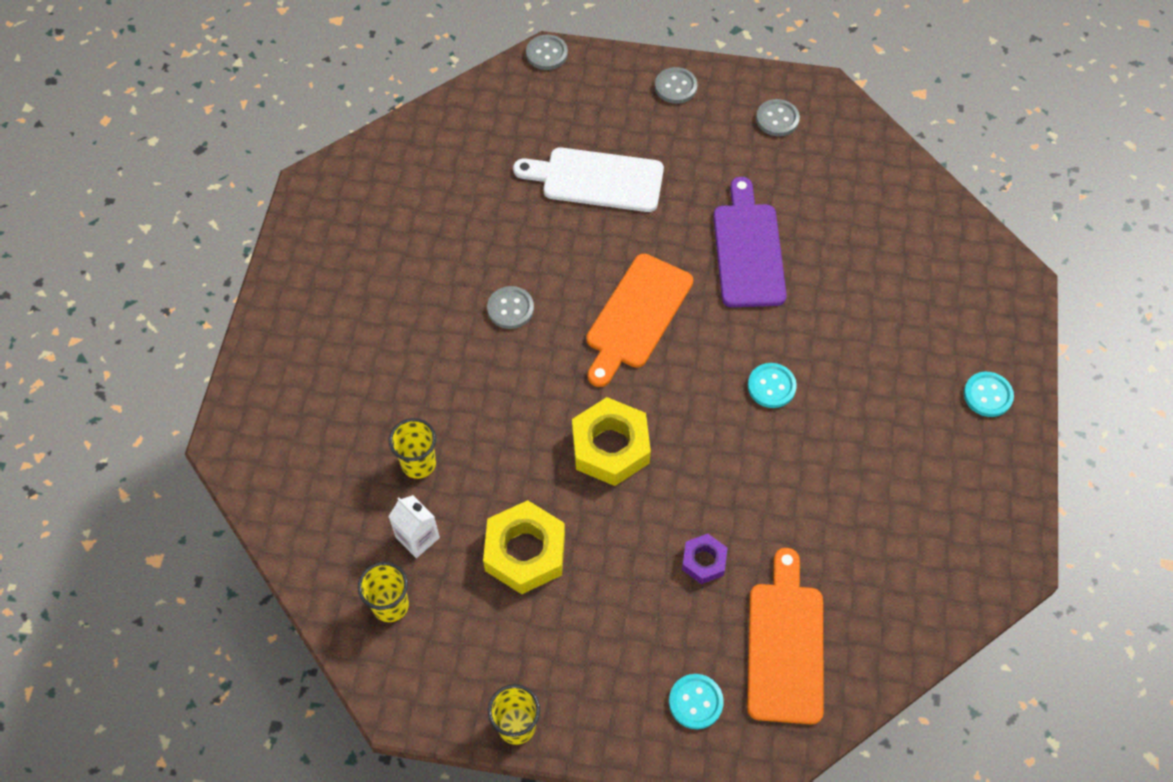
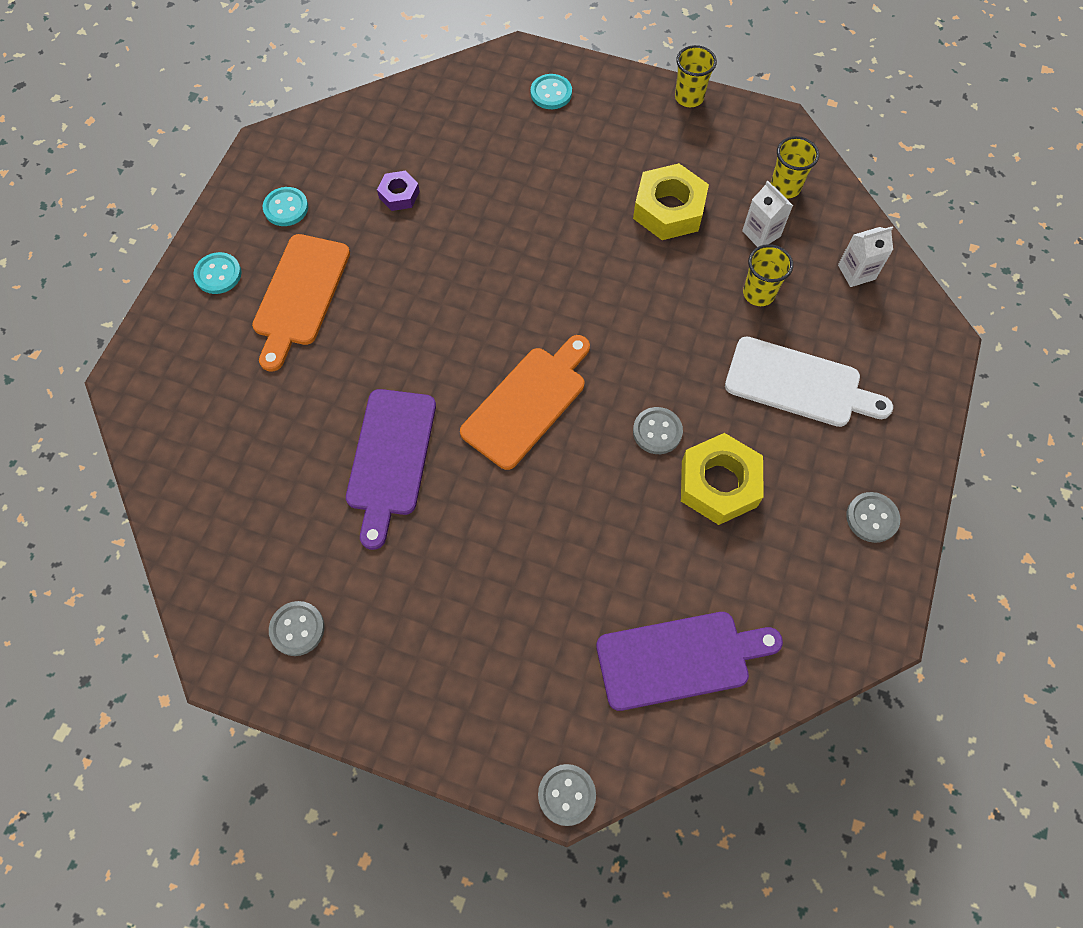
camera: 170 degrees left, 5 degrees up
(311, 506) = (856, 272): none -> white carton
(473, 142) = (679, 659): none -> purple cutting board
(597, 180) = (537, 577): white cutting board -> white cutting board (798, 384)
(610, 447) = (579, 281): yellow nut -> yellow nut (719, 483)
(675, 87) = (408, 704): grey button -> grey button (872, 518)
(703, 561) = (519, 181): purple nut -> purple nut (399, 195)
(771, 386) = (415, 313): turquoise button -> turquoise button (286, 208)
(785, 645) = (472, 117): orange cutting board -> orange cutting board (300, 295)

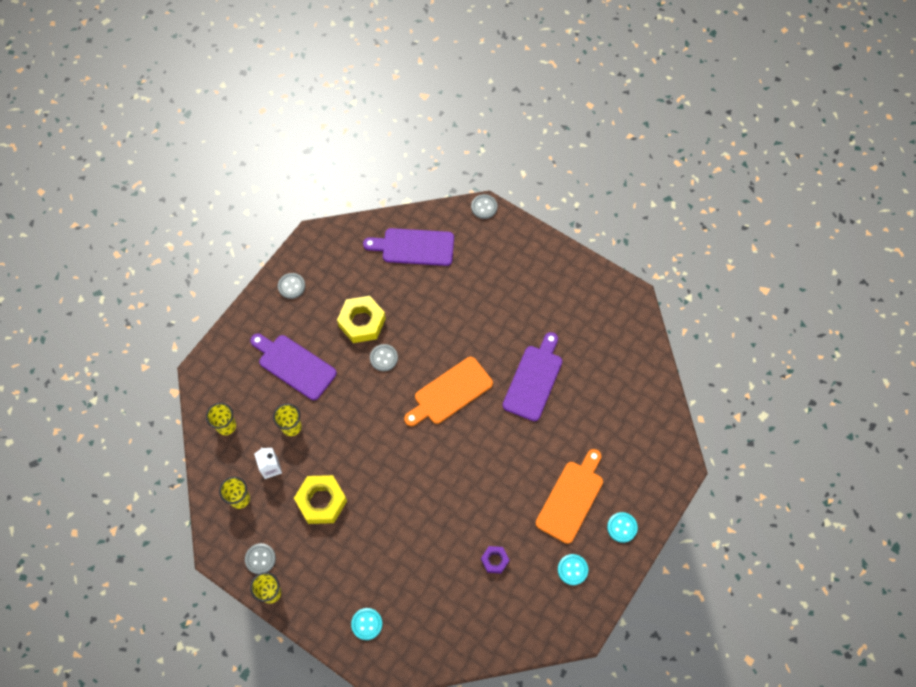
camera: 165 degrees left, 0 degrees up
(297, 629) = (596, 304): grey button -> grey button (260, 559)
(798, 384) = (294, 365): white cutting board -> purple cutting board
(856, 272) = (226, 426): white carton -> yellow cup

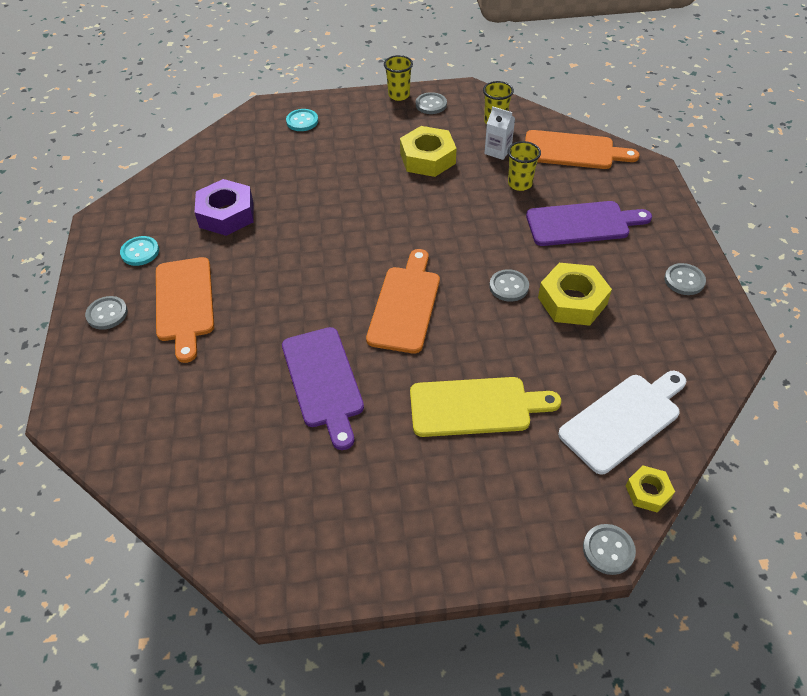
camera: 140 degrees right, 15 degrees down
(226, 426) = (572, 151): yellow cup -> orange cutting board
(414, 247) = (623, 420): purple cutting board -> white cutting board
(442, 213) = (648, 492): none -> yellow nut
(473, 306) = (475, 407): none -> yellow cutting board
(494, 560) = (226, 214): purple nut -> purple nut, size x1.84
(622, 527) = (107, 314): turquoise button -> grey button

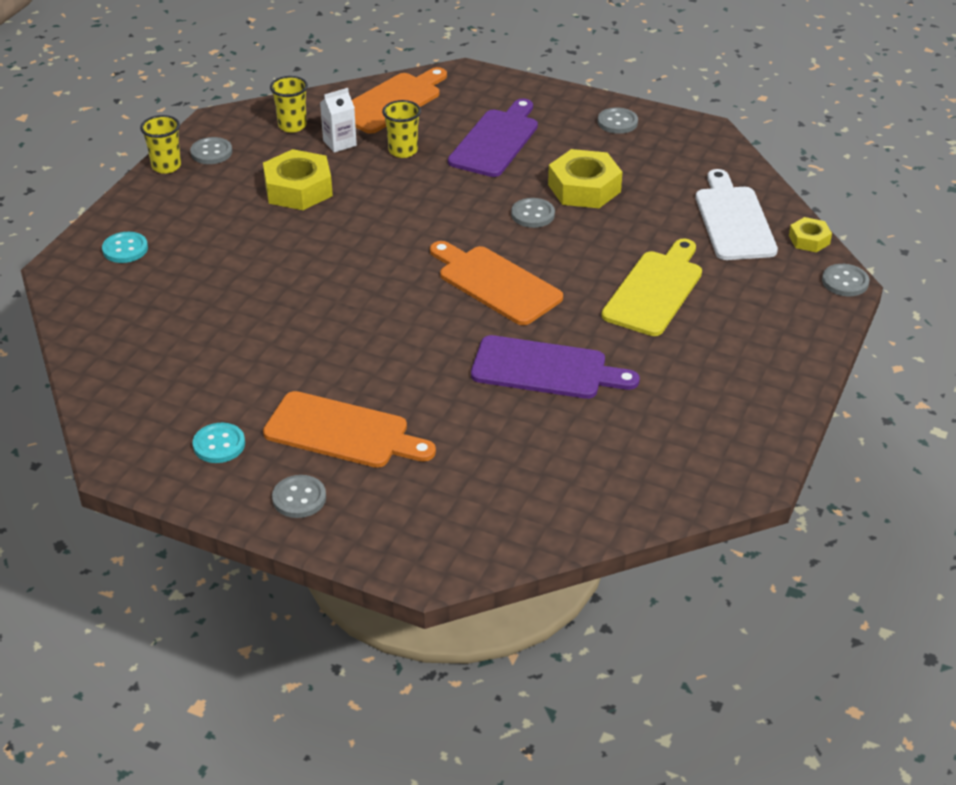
camera: 60 degrees left, 10 degrees down
(226, 214) = (227, 358): purple nut -> none

